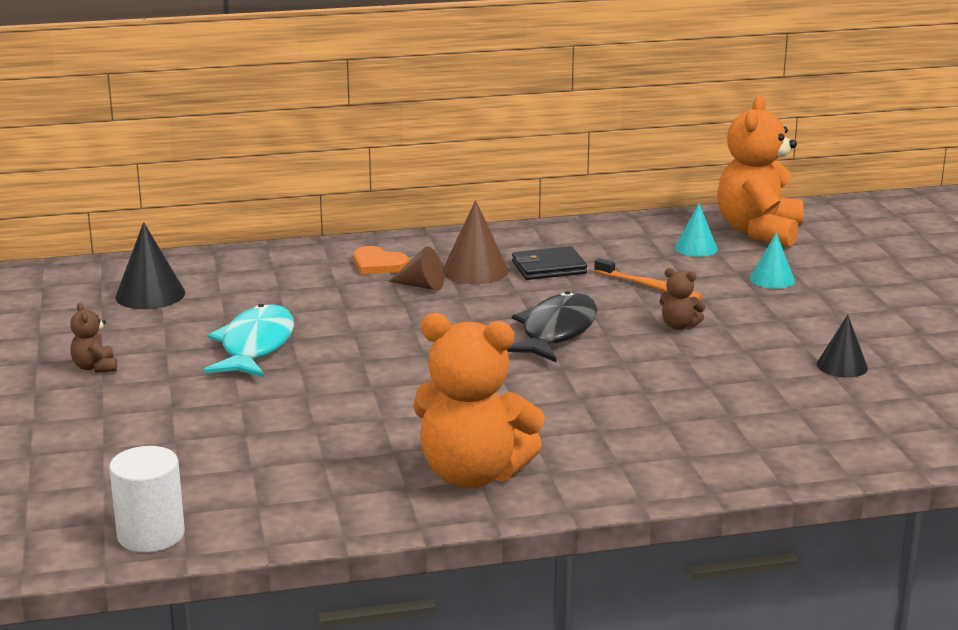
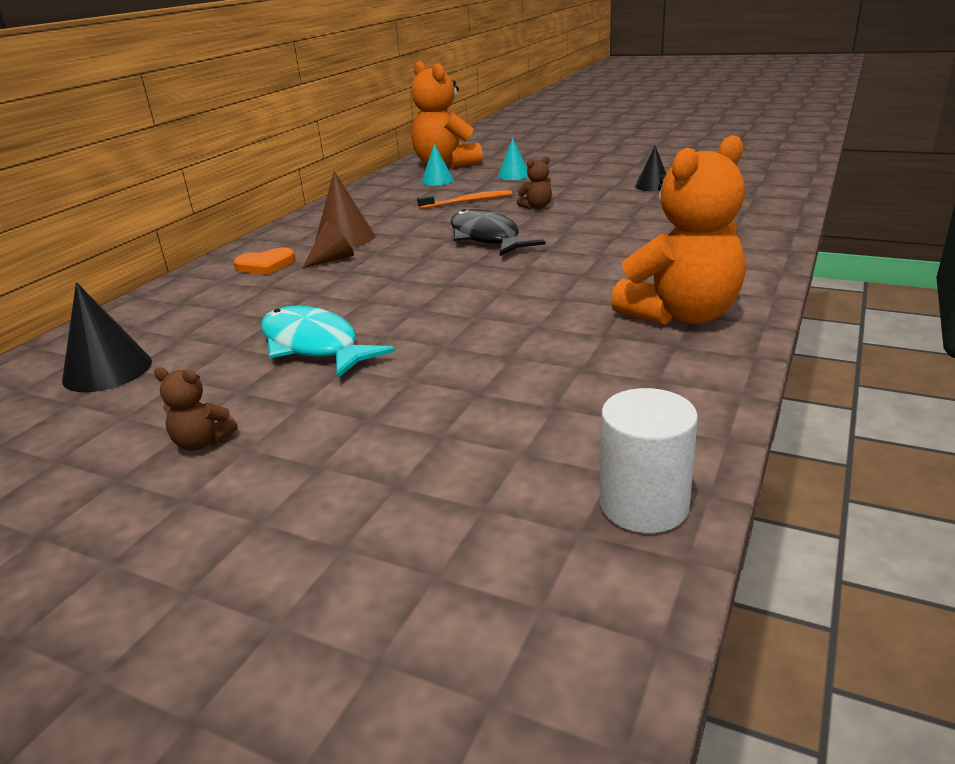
camera: 50 degrees left, 5 degrees up
(549, 267) = (386, 218): black wallet -> none

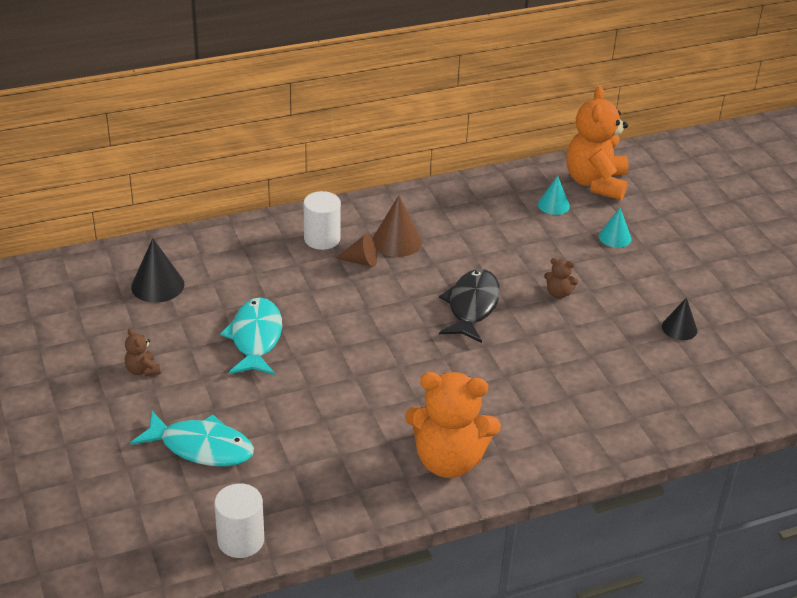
camera: 40 degrees right, 10 degrees up
(265, 265) = (322, 239): orange heart -> white cylinder
(415, 458) = (201, 447): none -> turquoise fish
(468, 201) = (529, 251): orange toothbrush -> none

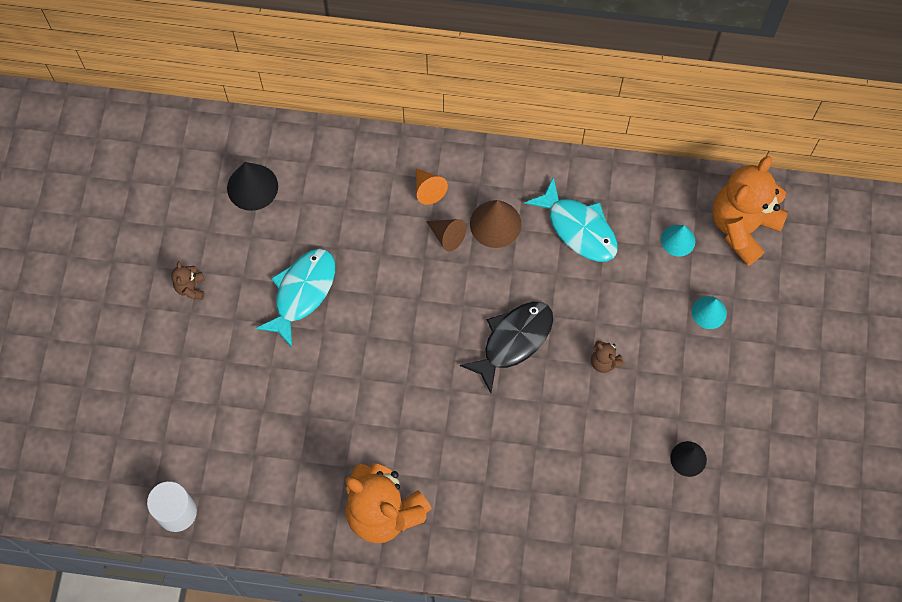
camera: 30 degrees right, 30 degrees up
(201, 447) = (195, 399): turquoise fish -> turquoise fish (578, 228)
(322, 239) = (428, 190): white cylinder -> orange cone

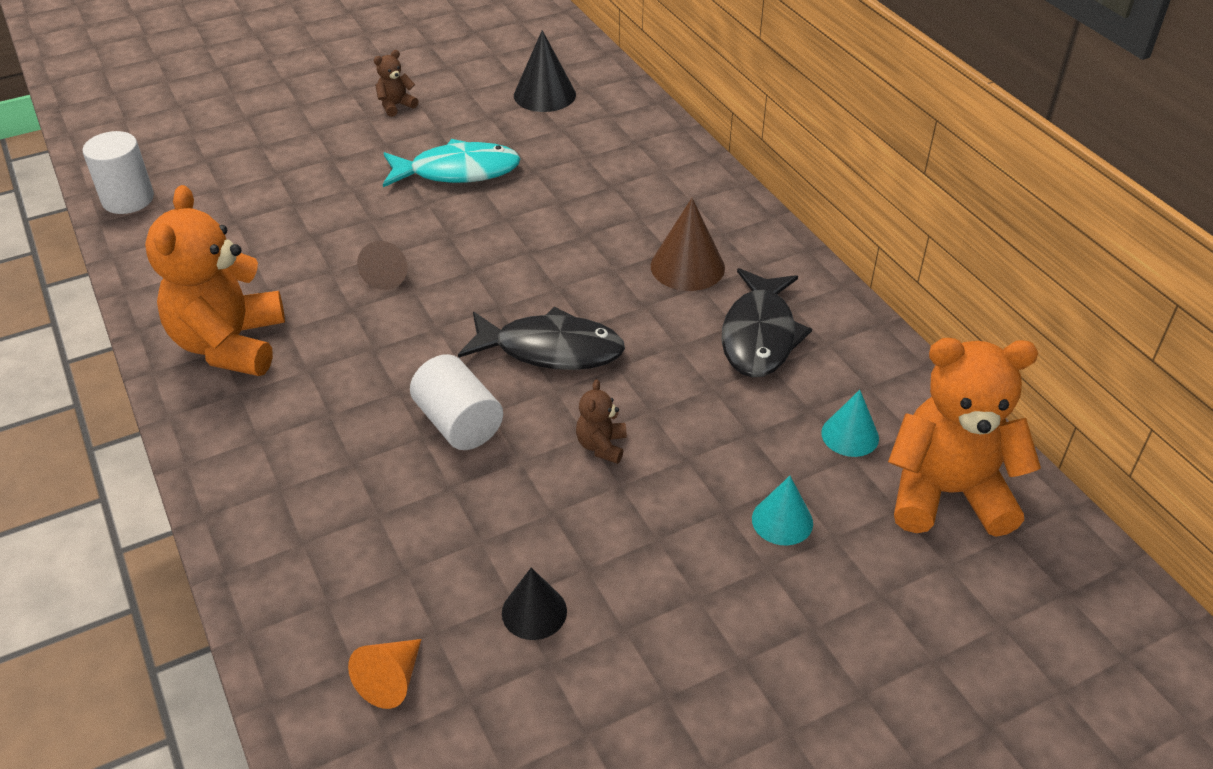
camera: 55 degrees right, 25 degrees down
(428, 190) = (671, 201): orange cone -> orange cone (391, 680)
(447, 236) = (631, 238): brown cone -> brown cone (387, 275)
(538, 422) = (458, 423): none -> white cylinder
(578, 228) = (759, 335): turquoise fish -> black fish

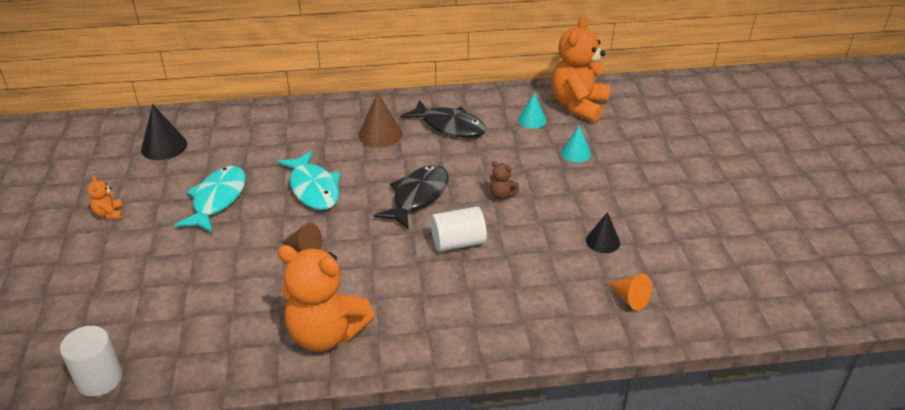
camera: 70 degrees left, 5 degrees down
(396, 106) = (109, 214): brown teddy bear -> orange teddy bear
(519, 243) = (313, 188): none -> turquoise fish

